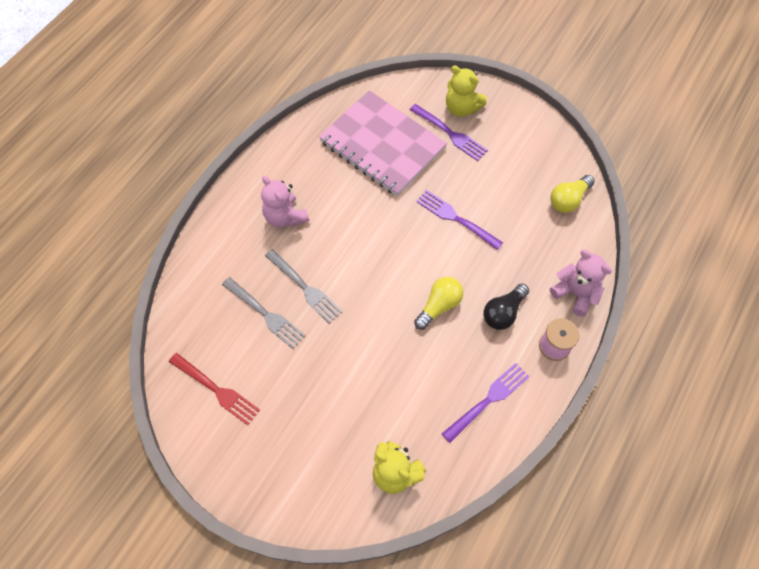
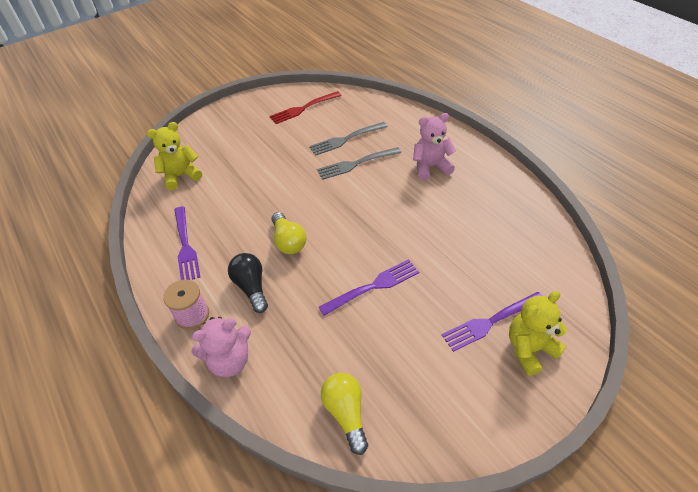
camera: 115 degrees right, 15 degrees down
(382, 145) = (492, 254): pink notebook -> none

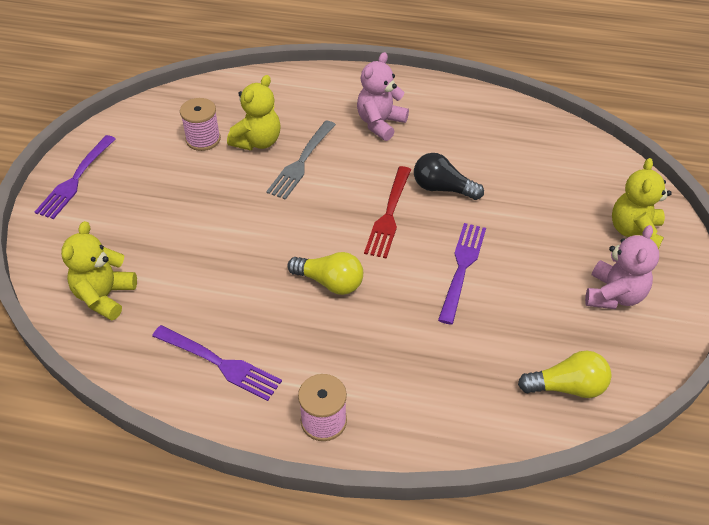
camera: 45 degrees left, 0 degrees up
(229, 361) = (417, 429): pink teddy bear -> pink teddy bear (614, 295)
(251, 287) = (350, 351): black light bulb -> black light bulb (442, 188)
(304, 108) = (162, 133): red fork -> red fork (389, 214)
(320, 122) = (203, 139): none -> pink spool
(346, 139) = (257, 141): grey fork -> yellow teddy bear
(346, 413) = (567, 387): yellow light bulb -> yellow light bulb turned 150 degrees clockwise
(491, 321) = (586, 230): purple fork -> purple fork (76, 179)

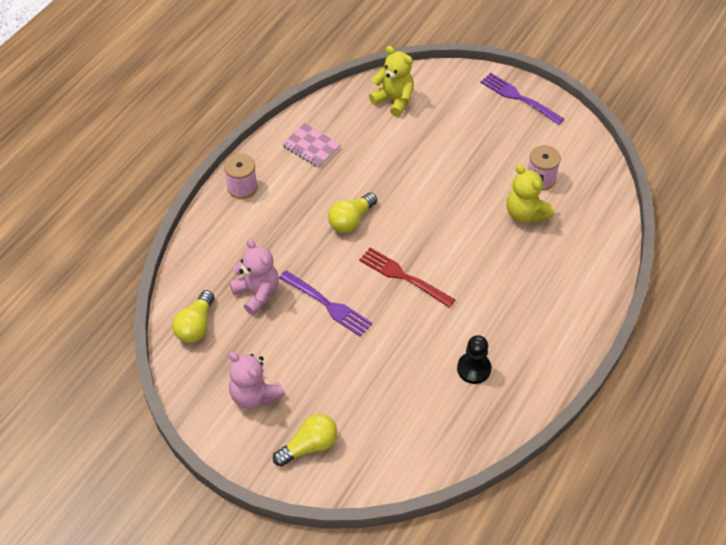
camera: 110 degrees right, 5 degrees up
(219, 363) = (311, 146): purple fork -> pink notebook
(301, 161) = (489, 236): grey fork -> none
(380, 123) = (520, 307): pink teddy bear -> pink teddy bear (257, 293)
(442, 188) = (418, 324): black light bulb -> none
(469, 139) = (474, 369): none -> black pawn
(634, 232) = (309, 446): yellow teddy bear -> yellow light bulb

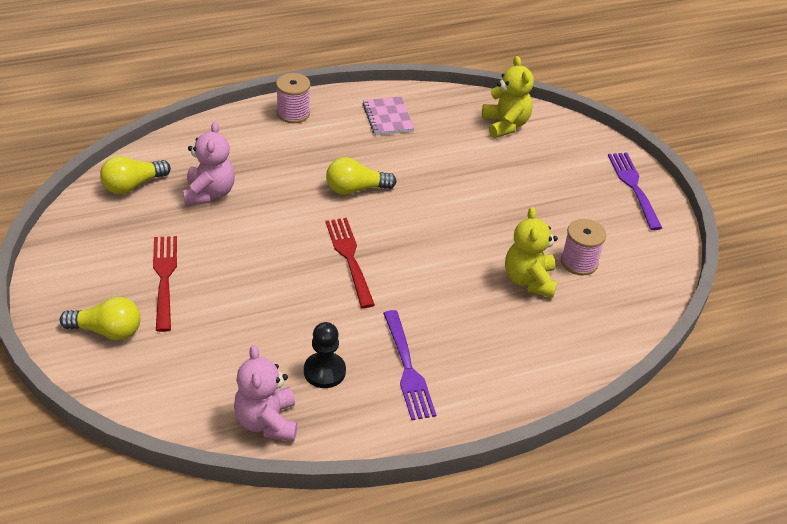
camera: 35 degrees right, 10 degrees down
(254, 395) = (113, 263): pink teddy bear -> pink teddy bear (267, 421)
(302, 380) = (164, 279): none -> red fork
(327, 304) = (256, 237): purple fork -> purple fork (407, 368)

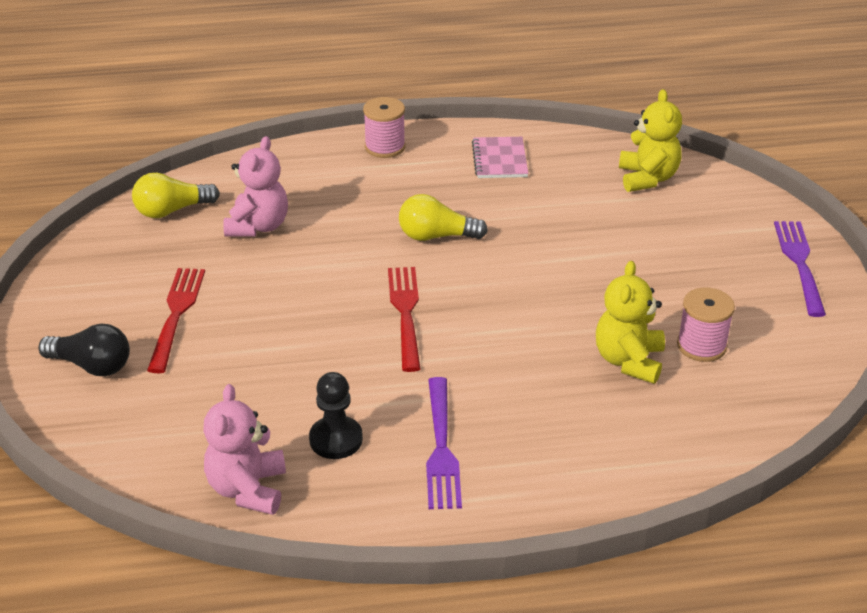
camera: 15 degrees right, 5 degrees down
(107, 331) = (92, 365): yellow light bulb -> black light bulb

